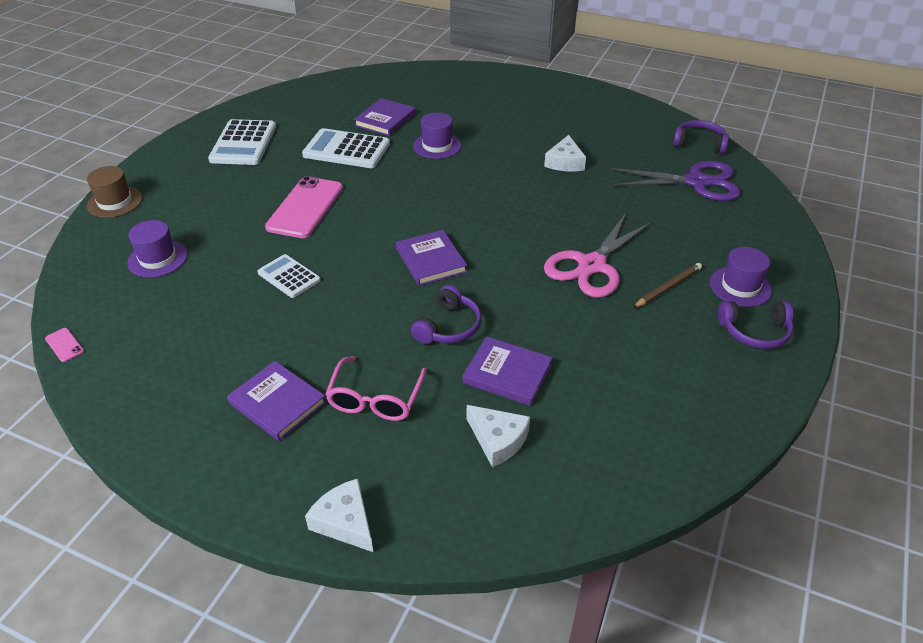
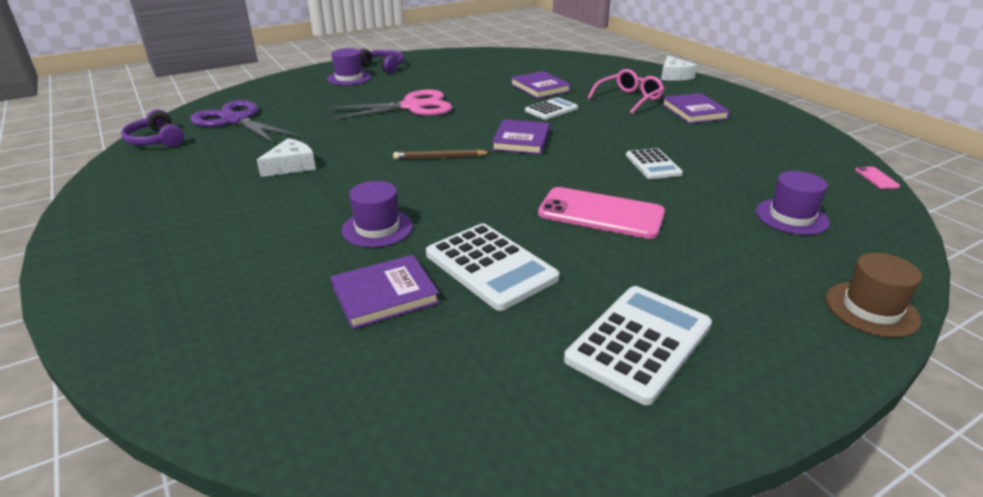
camera: 145 degrees left, 10 degrees down
(305, 207) = (601, 213): pink phone -> pink phone turned 60 degrees clockwise
(448, 327) = (551, 109): purple headphones -> white calculator
(498, 440) = (574, 75): white cheese -> none
(668, 287) = (388, 88): brown pencil -> brown pencil (440, 157)

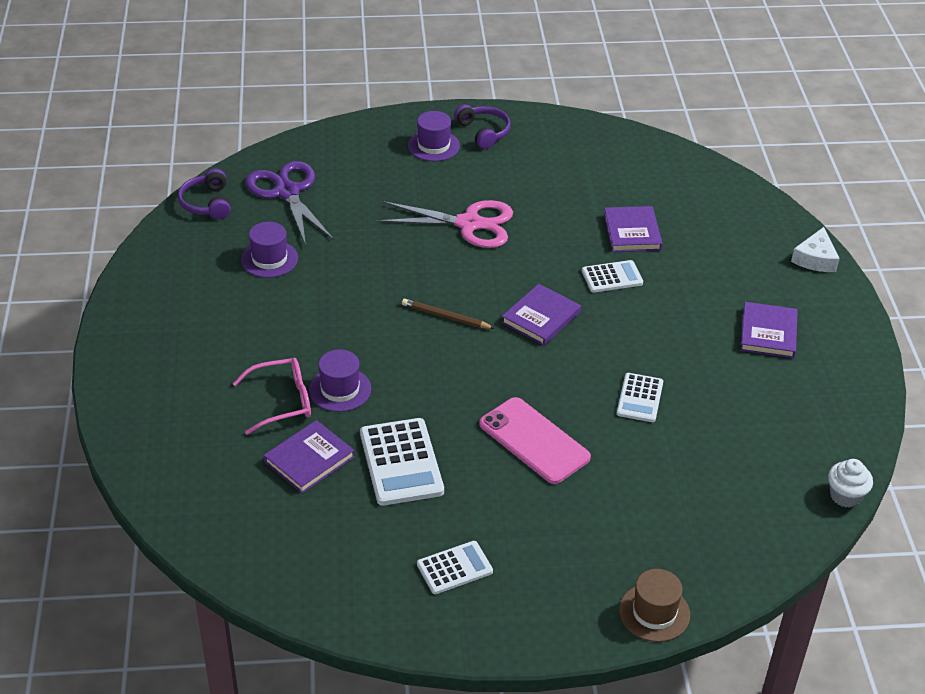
camera: 25 degrees right, 10 degrees up
(291, 166) = (308, 283): white cheese -> none
(385, 294) = (309, 459): purple book -> purple book turned 45 degrees counterclockwise
(628, 99) = (715, 286): pink glasses -> pink glasses (281, 402)
(639, 342) = (454, 568): white calculator -> white calculator, size x0.61
(791, 217) = (700, 508): purple hat -> purple hat (269, 259)
(876, 178) = (845, 496): pink phone -> white cupcake

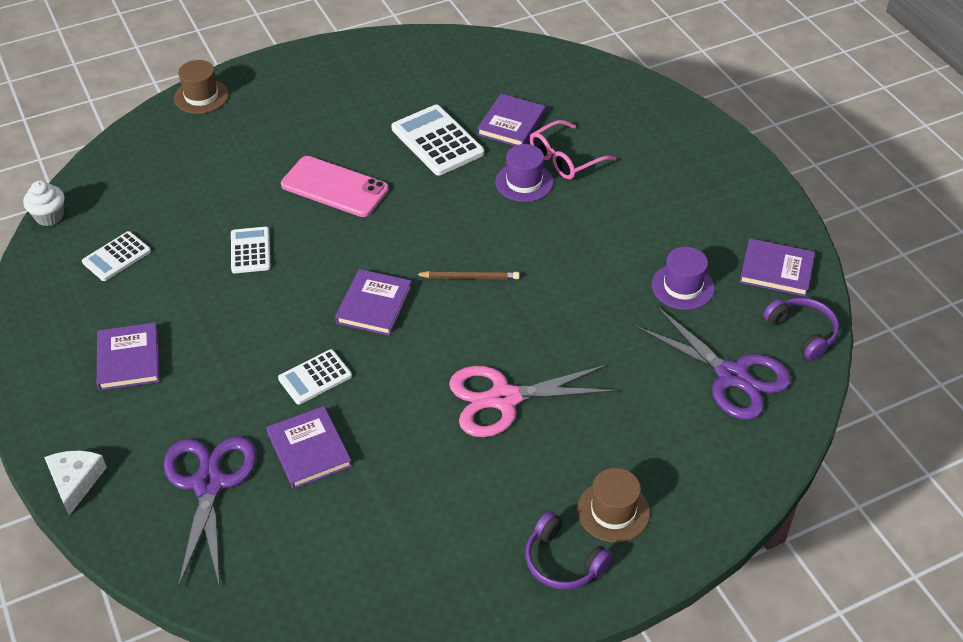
camera: 160 degrees right, 5 degrees up
(181, 249) = (776, 270): none -> purple book
(433, 146) = (613, 511): purple hat -> brown hat
(454, 568) = (358, 85): white calculator -> white calculator (117, 257)
(713, 232) = (208, 484): none -> purple scissors

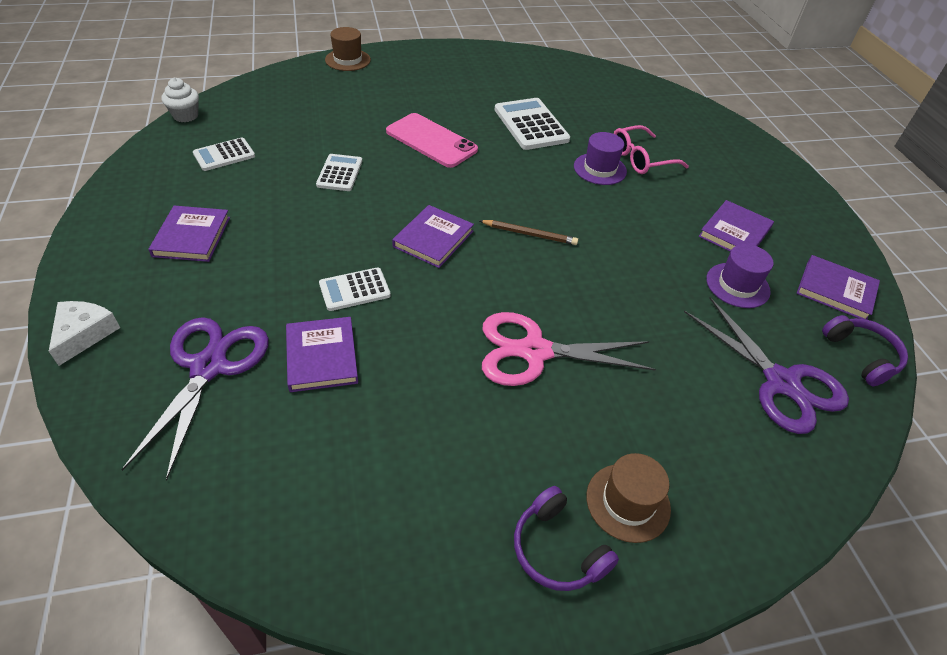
camera: 10 degrees right, 0 degrees up
(511, 124) = (599, 124): purple book -> purple book (735, 232)

